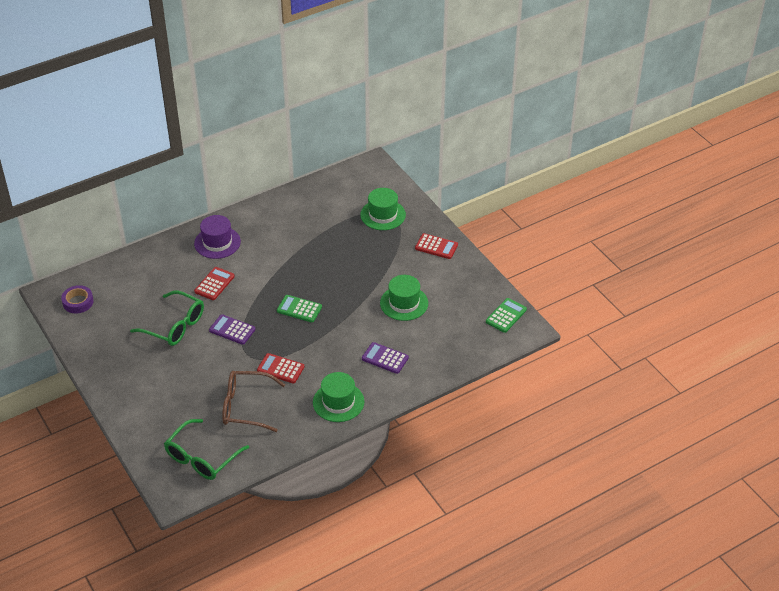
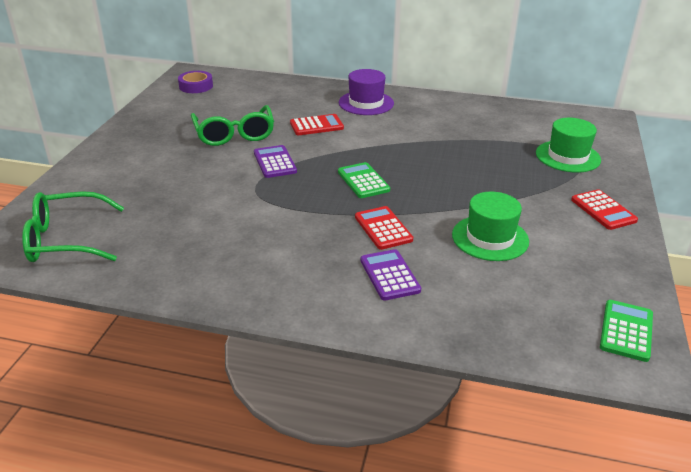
camera: 45 degrees right, 10 degrees down
(246, 407) = (179, 225): brown glasses -> none
(280, 369) = (265, 216): red calculator -> red calculator (383, 228)
(338, 402) = (271, 282): green hat -> none
(506, 316) = (626, 331): green calculator -> green calculator turned 60 degrees counterclockwise

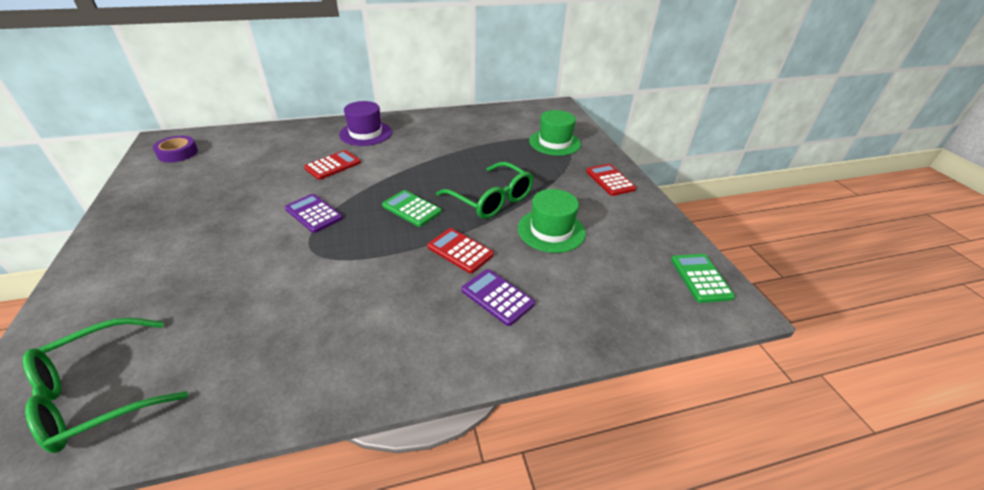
camera: 30 degrees left, 5 degrees up
(234, 134) = (252, 195): green glasses -> green glasses (491, 199)
(603, 210) = (610, 180): red calculator -> red calculator turned 150 degrees counterclockwise

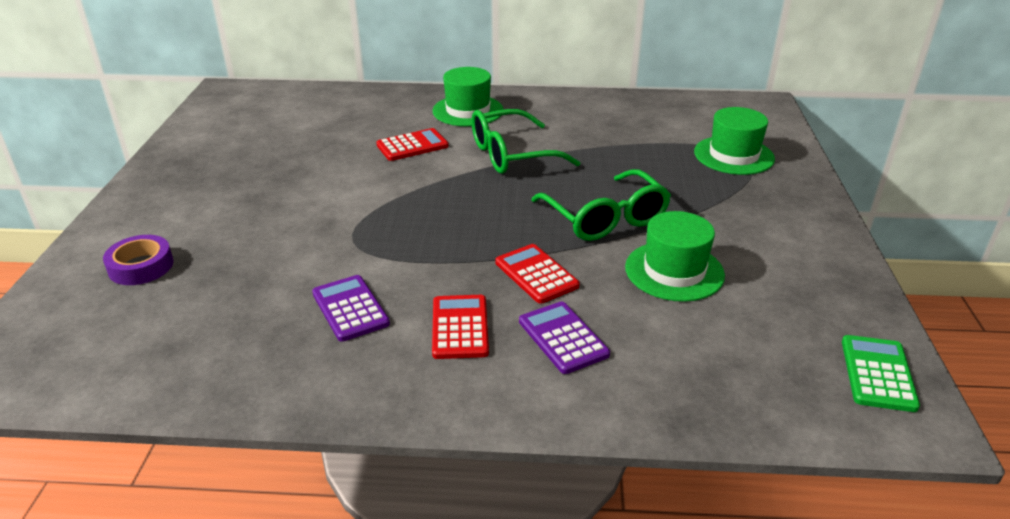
camera: 20 degrees right, 5 degrees down
(100, 393) = (99, 343): green glasses -> green glasses (512, 155)
(178, 153) = (238, 108): purple tape -> purple tape (141, 266)
(314, 214) = (370, 200): purple calculator -> purple calculator (350, 308)
(365, 133) = (468, 111): purple hat -> green hat
(411, 209) = (493, 213): green calculator -> none
(610, 180) = (797, 219): red calculator -> red calculator (460, 327)

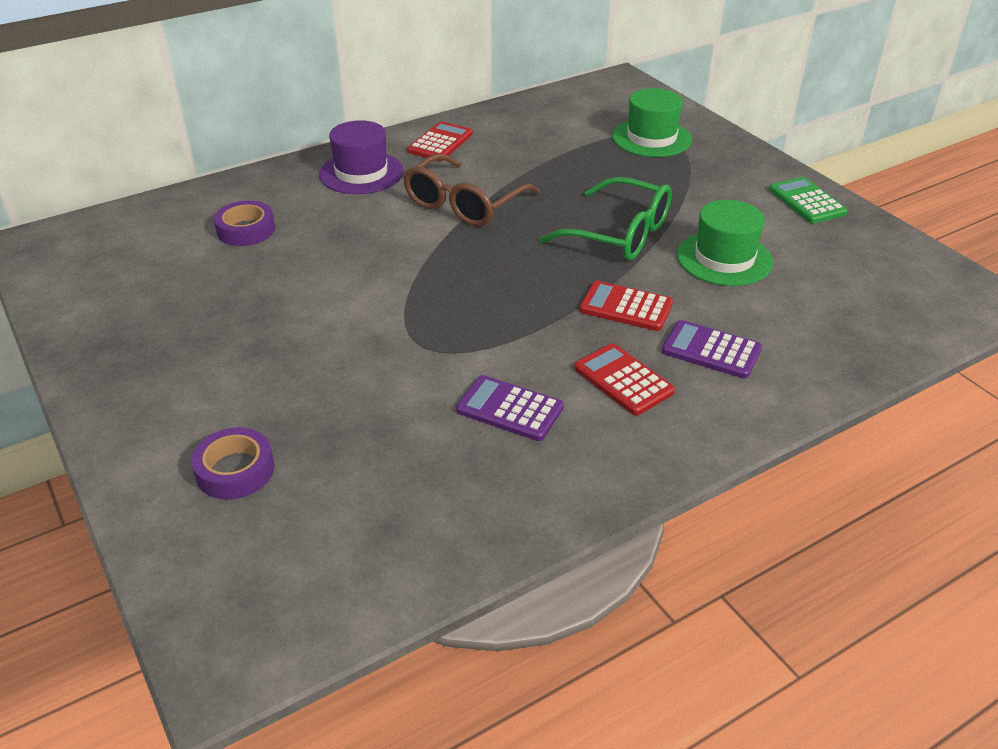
camera: 35 degrees left, 5 degrees up
(346, 123) = (246, 230): none -> purple tape
(412, 146) = (353, 230): red calculator -> red calculator (440, 142)
(468, 111) = (361, 173): green hat -> purple hat
(512, 155) = (464, 204): green glasses -> brown glasses
(878, 373) = (934, 278): green calculator -> green calculator (807, 201)

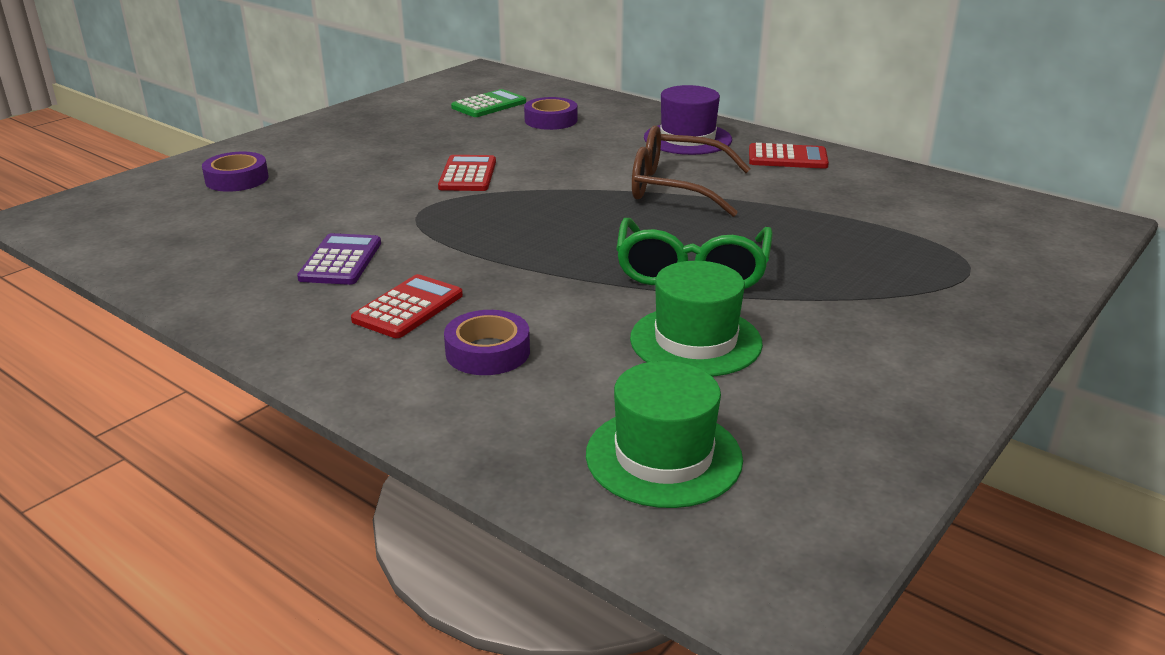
camera: 70 degrees right, 10 degrees down
(626, 307) = (543, 293): red calculator -> red calculator (468, 175)
(651, 138) = (954, 261): green hat -> green hat (663, 456)
(711, 350) = (487, 352): purple calculator -> purple tape
(807, 201) = (917, 391): green calculator -> green calculator (489, 105)

